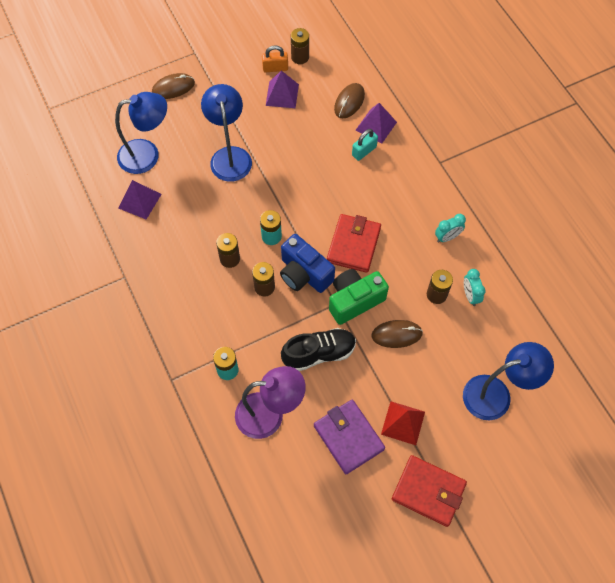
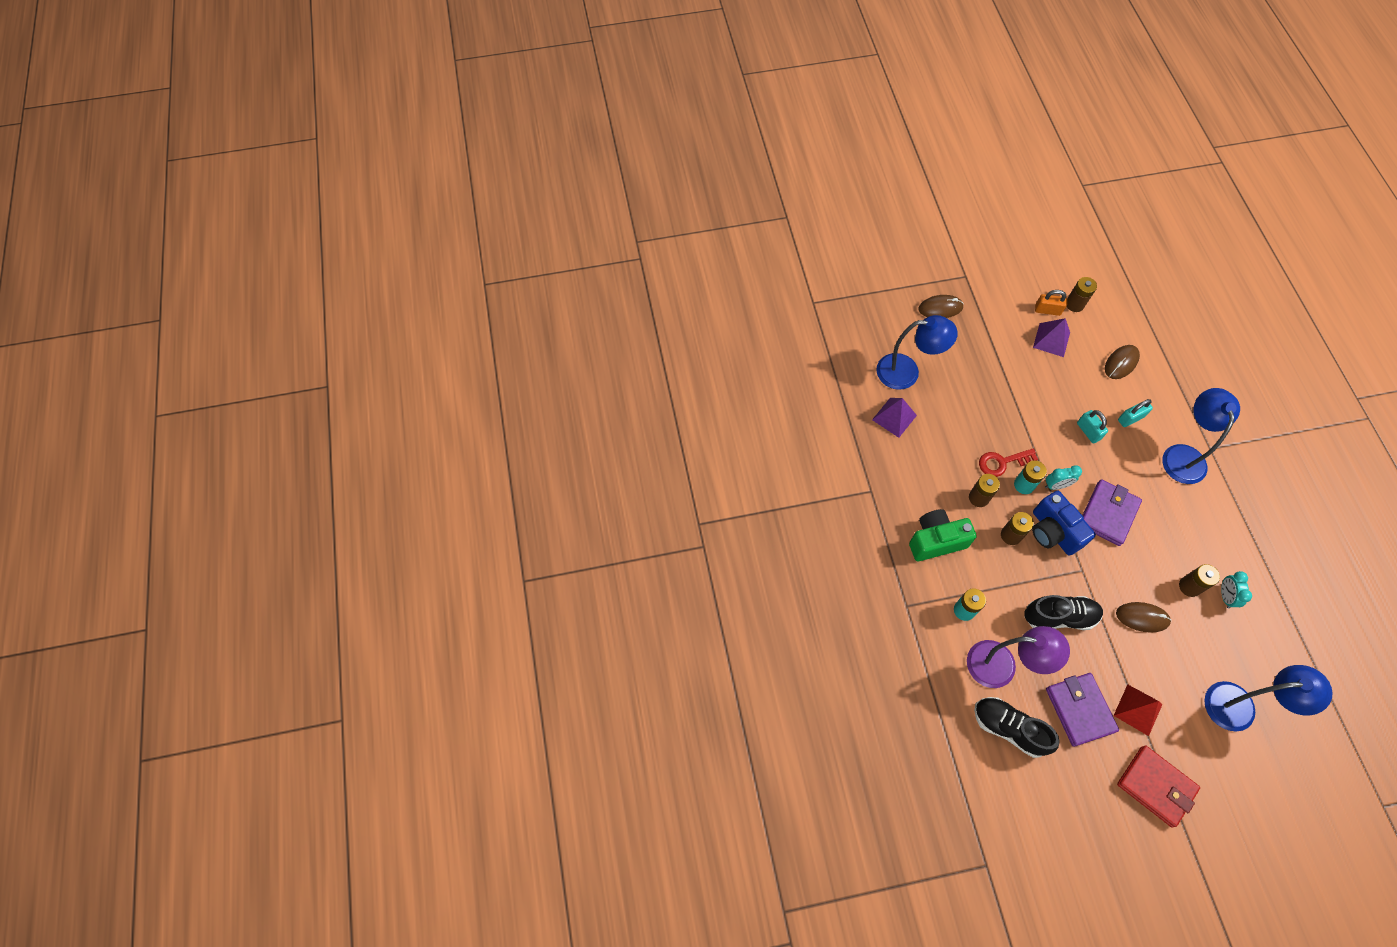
camera: 15 degrees right, 0 degrees up
(229, 156) = (990, 392): blue lamp -> blue lamp (1182, 455)
(248, 220) = (1002, 462): none -> red key
(283, 473) = (1008, 728): none -> black shoe
(326, 172) = (1088, 431): none -> turquoise padlock
(353, 245) = (1108, 514): red wallet -> purple wallet
(354, 301) = (1102, 572): green camera -> green camera (936, 541)
(376, 126) = (1146, 394): purple pyramid -> none
(447, 237) = (1208, 529): turquoise clock -> turquoise clock (1056, 485)

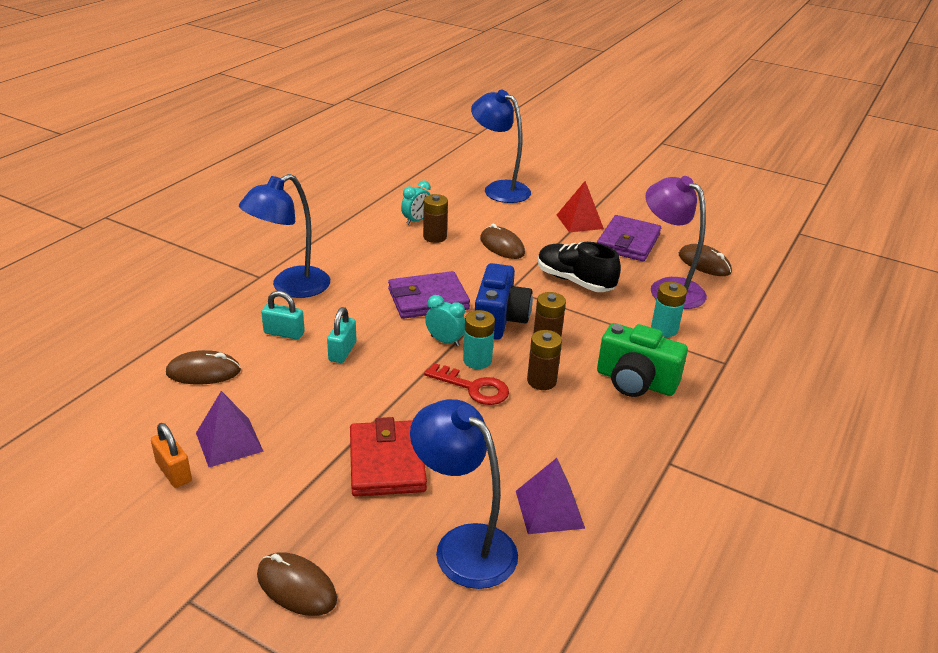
camera: 140 degrees left, 30 degrees down
(1008, 728) = (704, 263): black shoe -> brown mouse
(1074, 304) = (133, 453): brown battery -> none
(1156, 786) = (617, 197): red wallet -> red wallet (387, 462)

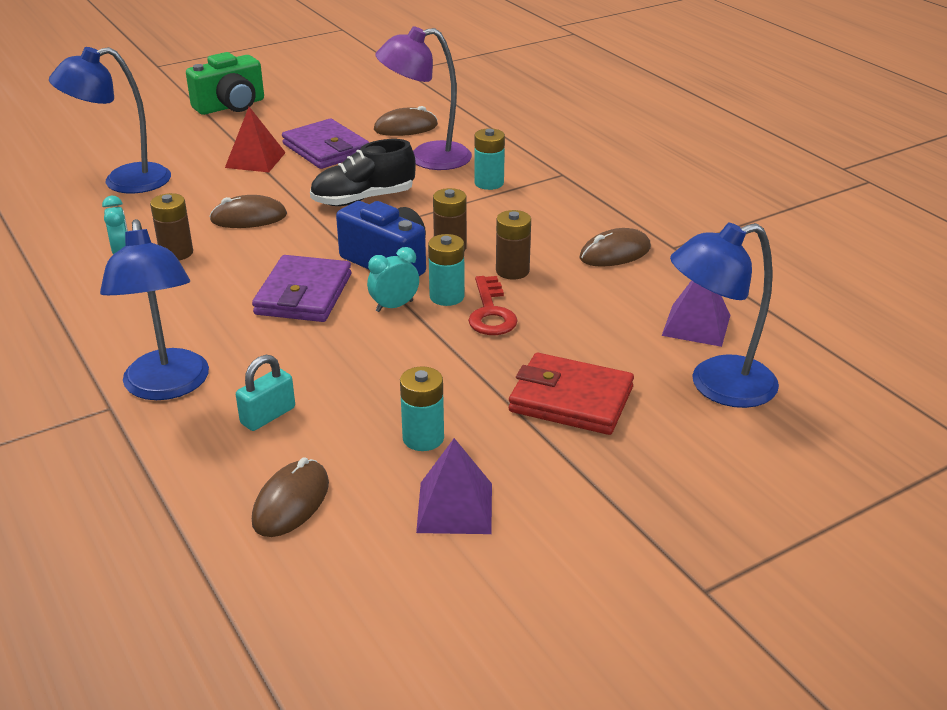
camera: 60 degrees left, 0 degrees up
(174, 472) = (480, 565): orange padlock -> none
(296, 587) = (722, 506): brown mouse -> brown mouse (615, 253)
(297, 404) = (423, 438): none -> turquoise battery
(342, 351) = (349, 380): turquoise padlock -> none
(473, 388) = (491, 312): red key -> red key turned 120 degrees clockwise
(635, 382) = (554, 224): green camera -> green camera (231, 106)

